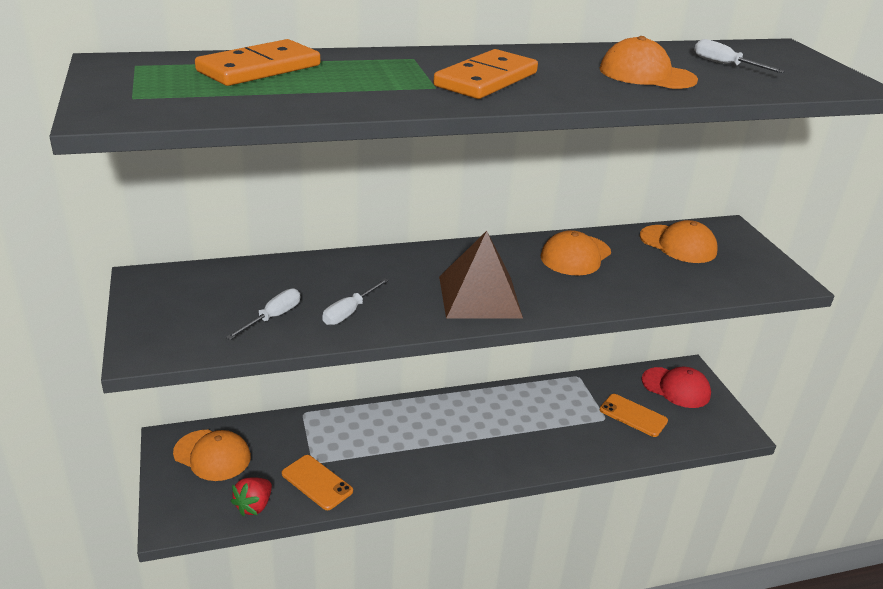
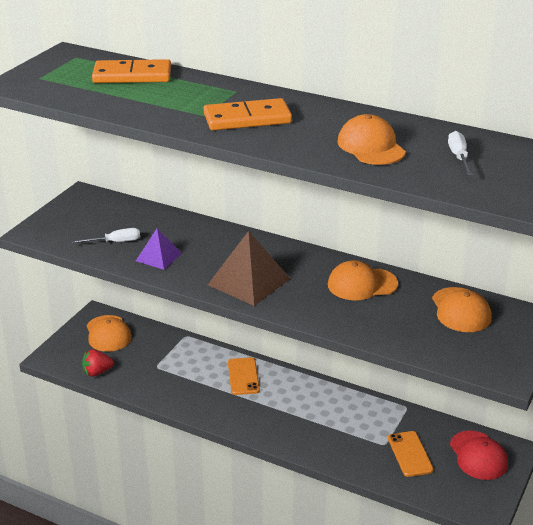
camera: 45 degrees right, 0 degrees up
(317, 482) = (144, 378): orange phone -> orange phone (243, 376)
(349, 312) = (159, 257): white screwdriver -> purple pyramid

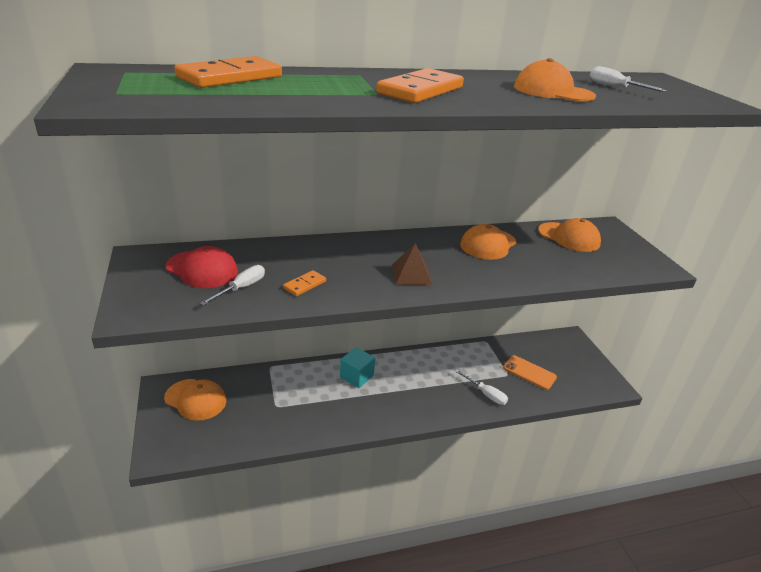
camera: 45 degrees left, 0 degrees up
(97, 372) = (226, 441): red strawberry -> none
(159, 257) = (304, 285): purple pyramid -> orange domino
(243, 376) = (356, 376): orange phone -> turquoise cube
(249, 281) = (411, 274): brown pyramid -> brown pyramid, size x0.59
(338, 447) = (485, 394): none -> white screwdriver
(478, 456) = (562, 351): red cap -> red cap (202, 269)

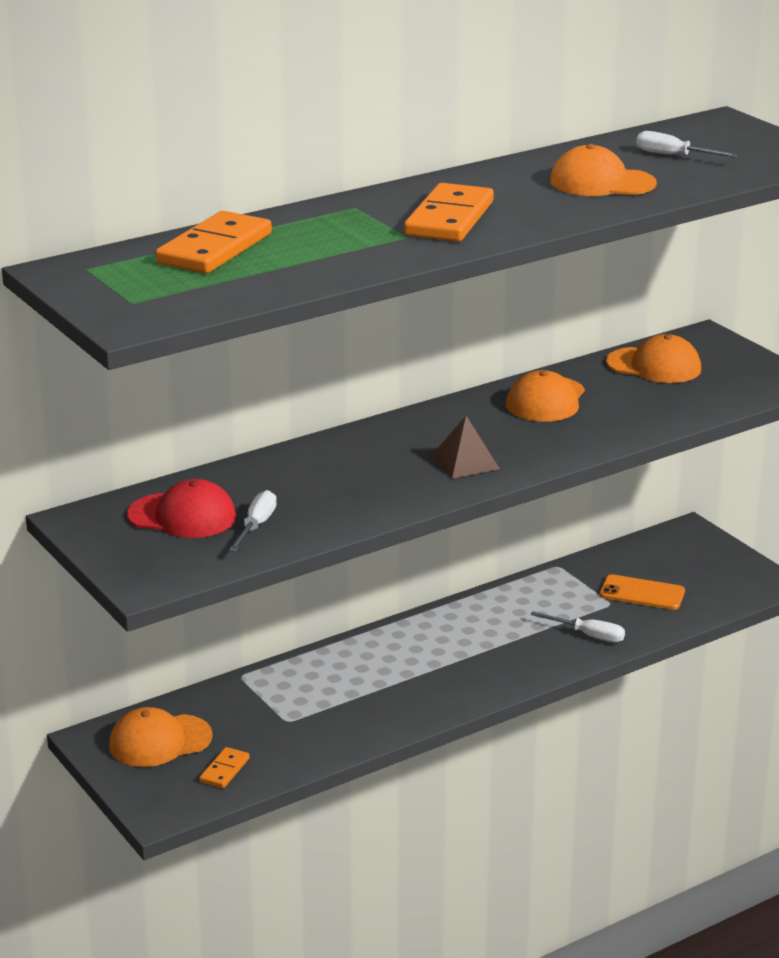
camera: 15 degrees left, 5 degrees down
(195, 399) = (160, 741): orange cap -> orange cap turned 150 degrees clockwise
(304, 285) = (335, 504): orange domino -> orange domino (224, 770)
(356, 376) = (383, 658): turquoise cube -> none

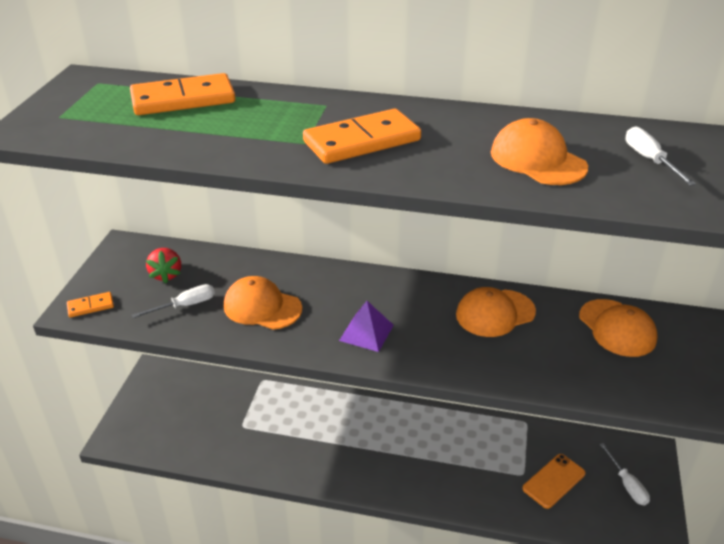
camera: 45 degrees right, 10 degrees up
(160, 741) = (174, 394): orange cap -> orange cap (262, 307)
(182, 516) = (166, 274): red cap -> red strawberry
(224, 770) = (173, 435): orange domino -> orange domino (90, 306)
(465, 462) = (366, 332): brown pyramid -> purple pyramid
(588, 635) = (476, 489): white screwdriver -> white screwdriver (627, 484)
(642, 593) = (553, 481): orange phone -> orange phone turned 75 degrees clockwise

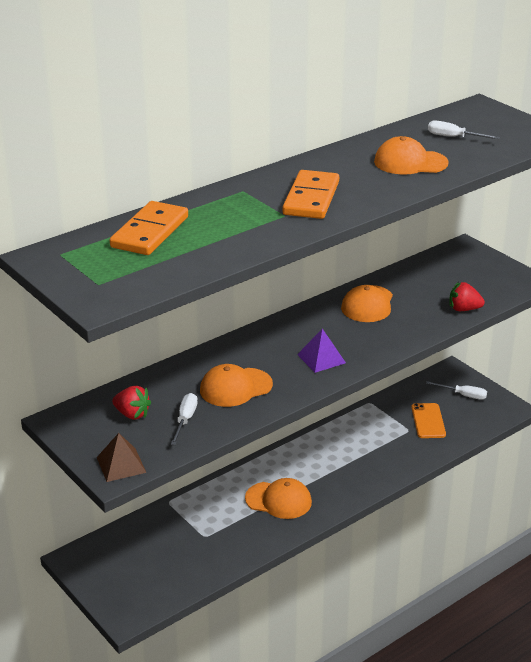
camera: 50 degrees left, 5 degrees down
(90, 306) = (121, 465): orange domino -> brown pyramid
(582, 384) = (464, 309): none -> red strawberry
(617, 328) = (435, 273): orange cap -> orange cap (278, 500)

